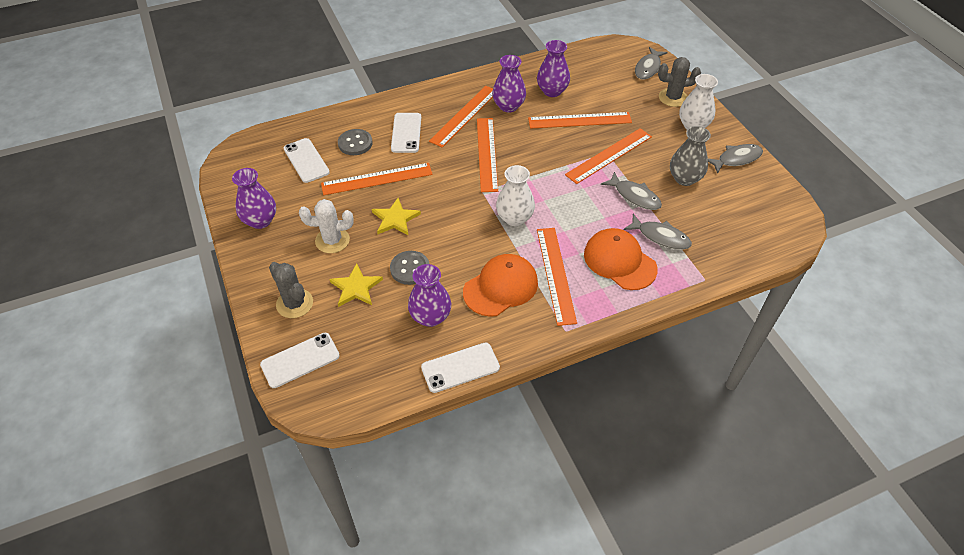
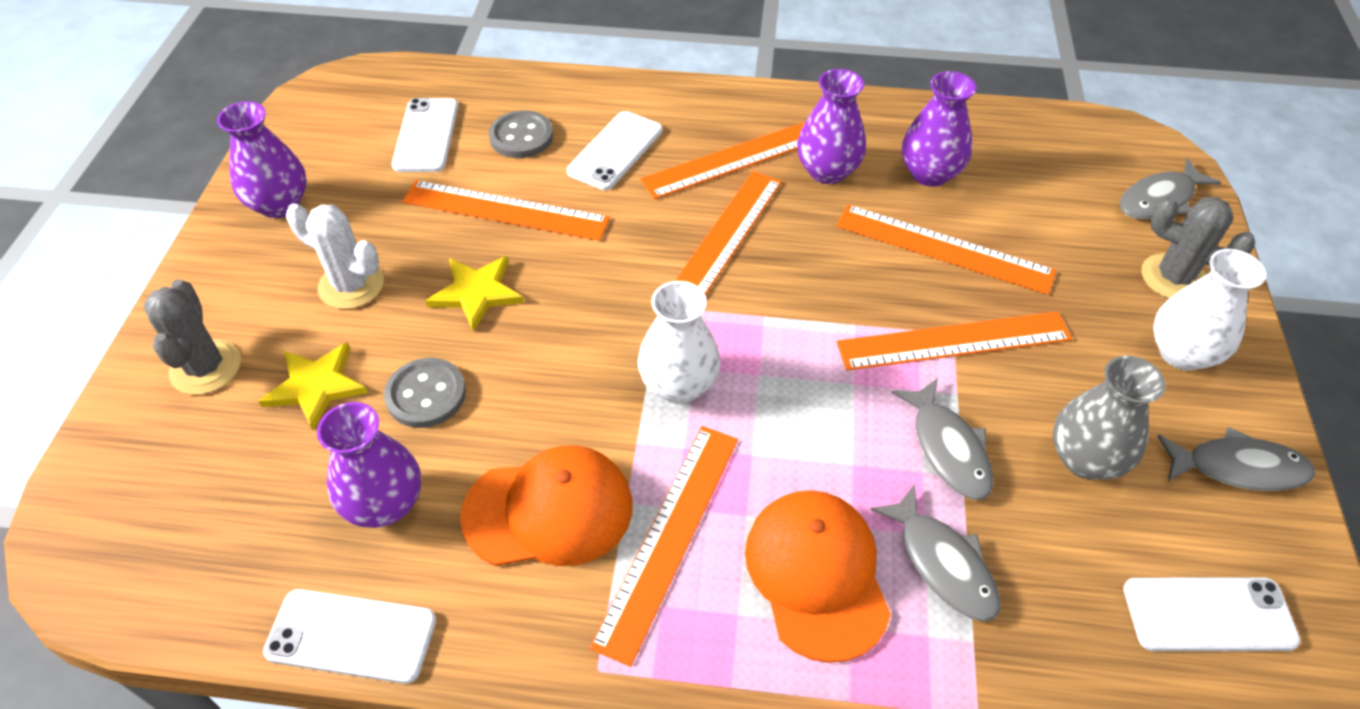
camera: 30 degrees right, 0 degrees up
(300, 360) = (127, 473): white phone -> white phone (1208, 614)

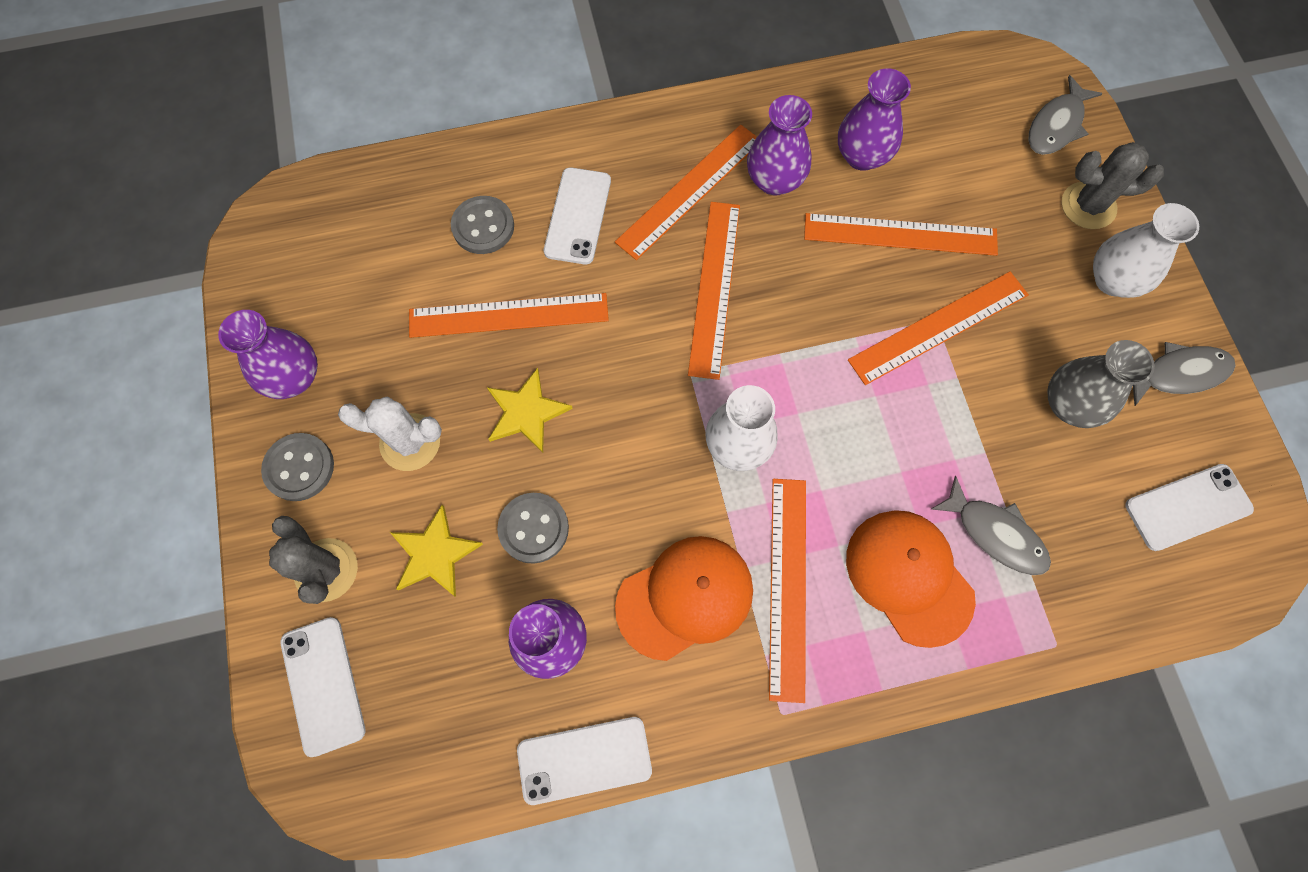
camera: 20 degrees left, 20 degrees up
(237, 276) = (299, 468): none -> grey button
(426, 135) = (391, 253): white phone -> white phone (323, 685)
(948, 448) = (967, 431): grey fish -> none

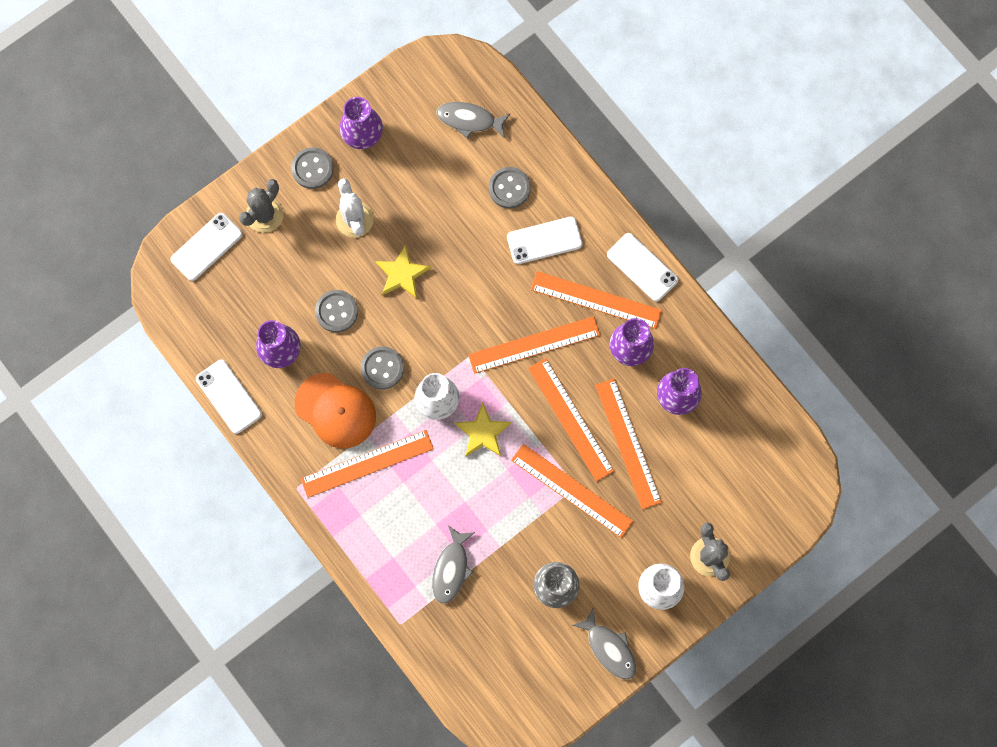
camera: 65 degrees right, 5 degrees up
(435, 553) = (299, 266): yellow star -> yellow star (483, 432)
(508, 315) = (457, 233): orange ruler -> orange ruler (570, 419)
(652, 500) = (382, 368): none -> grey button
(909, 577) = (403, 528): orange cap -> none
(1056, 125) = (766, 516): grey fish -> grey fish (469, 120)
(1187, 507) = (520, 676): white phone -> white phone (642, 267)

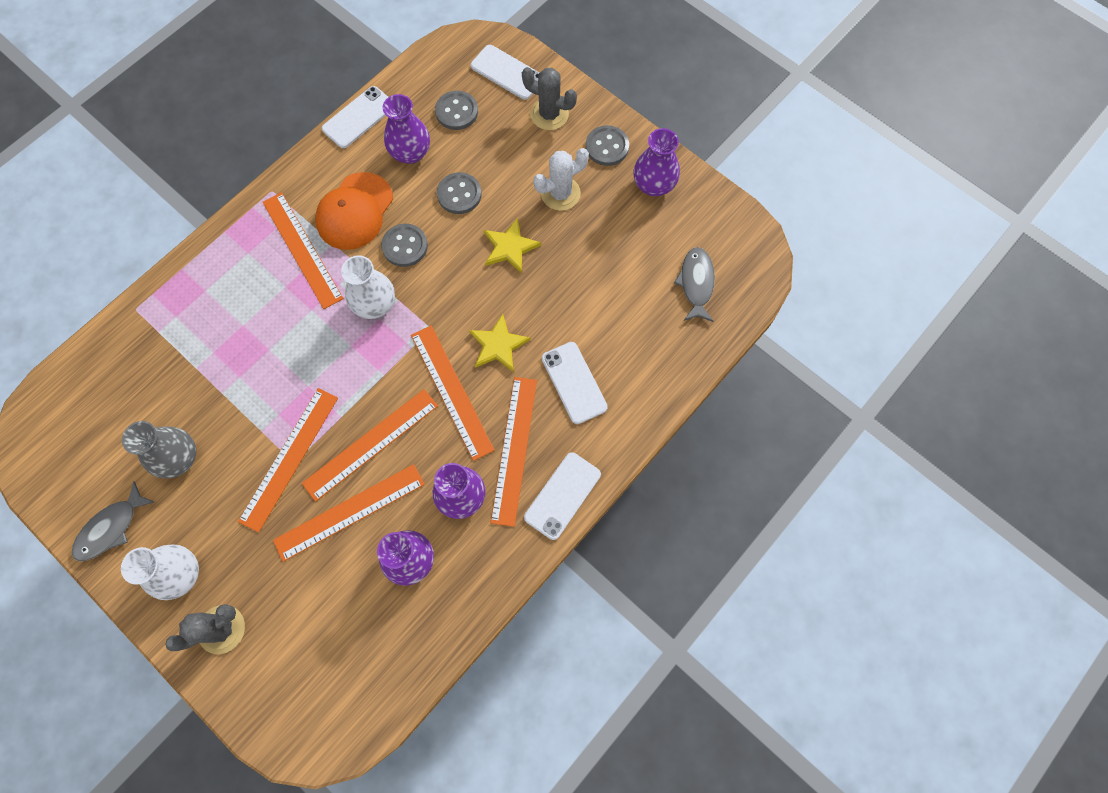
camera: 80 degrees right, 5 degrees down
(451, 569) = (195, 348): grey fish -> none
(483, 432) = (346, 355): yellow star -> yellow star (498, 345)
(509, 188) = (627, 336): grey button -> grey button (456, 112)

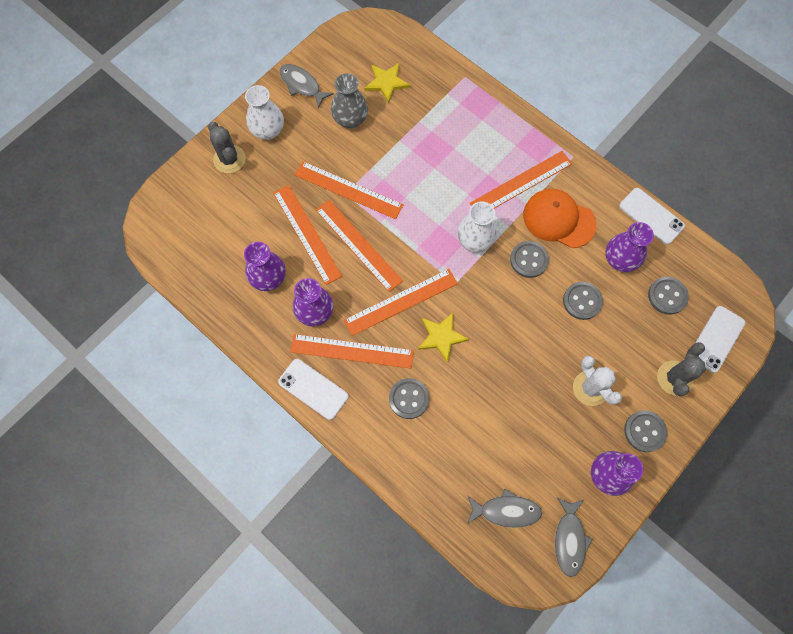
camera: 90 degrees right, 0 degrees up
(510, 247) = (533, 344): yellow star -> yellow star (386, 82)
(574, 383) = (409, 399): white phone -> grey button
(721, 224) = (569, 539): none -> grey fish

